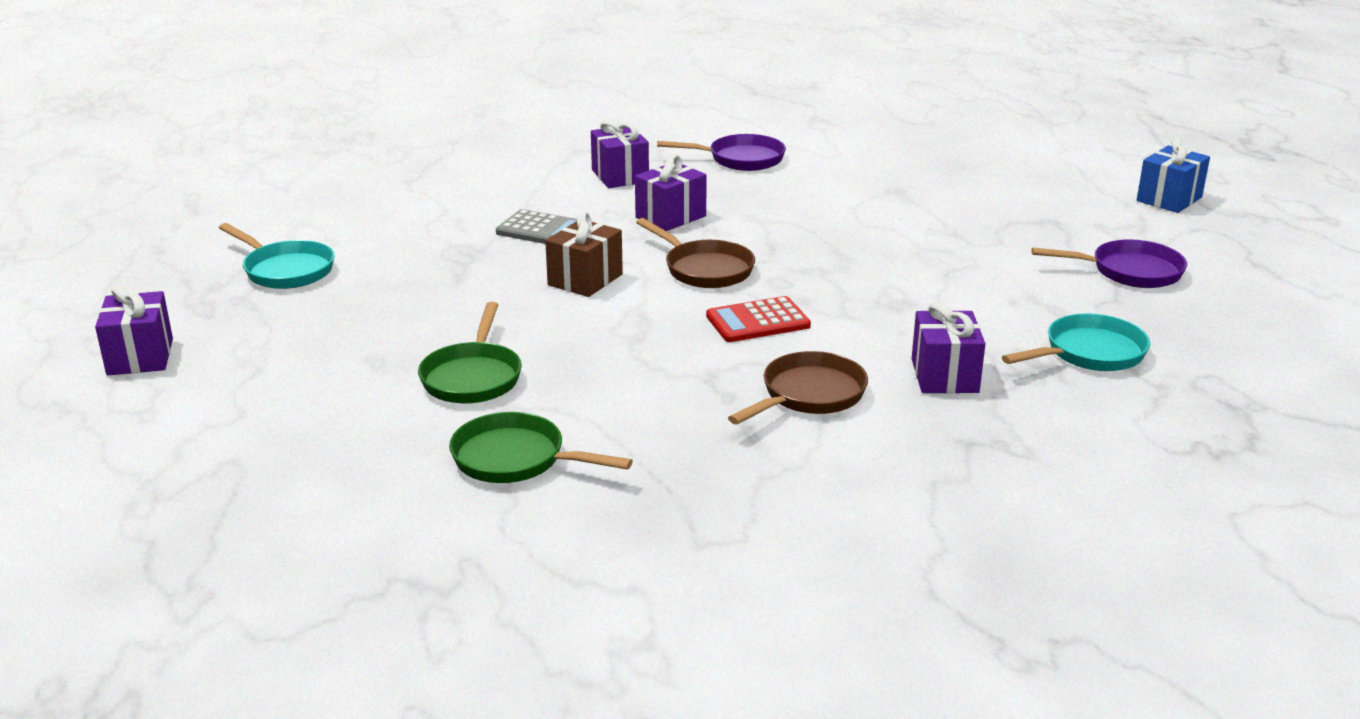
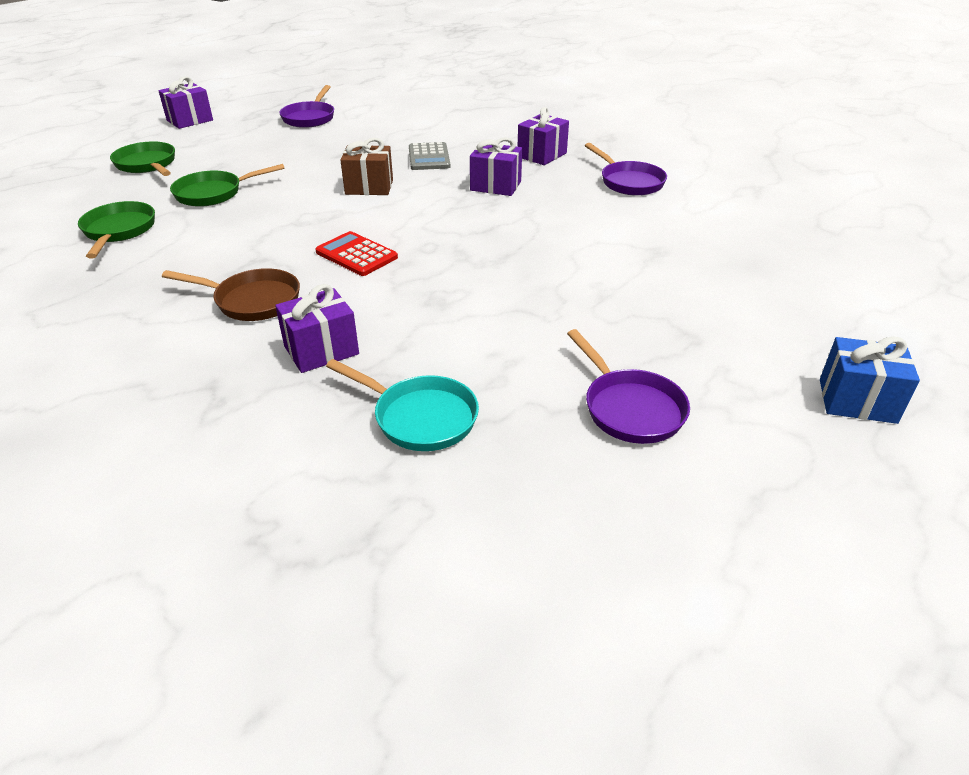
camera: 60 degrees right, 10 degrees up
(285, 270) = (310, 118): turquoise pan -> purple pan
(289, 413) = (147, 165): none -> green pan
(704, 269) = (422, 217): brown pan -> none

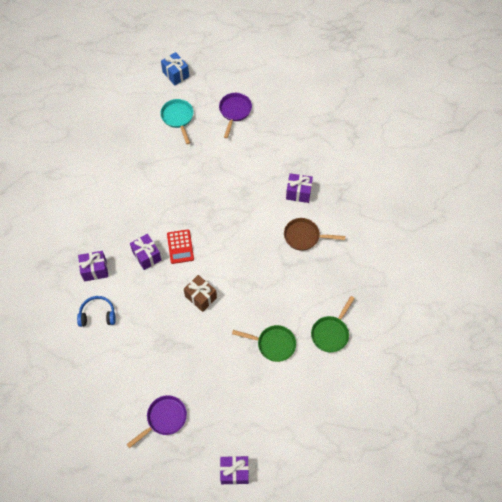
camera: 140 degrees left, 25 degrees up
(147, 165) = (289, 410): green pan -> none
(252, 301) = (304, 236): brown pan -> brown pan turned 45 degrees counterclockwise
(356, 255) = (248, 241): red calculator -> red calculator (180, 247)
(420, 417) = (291, 146): turquoise pan -> turquoise pan (178, 118)
(429, 157) = (148, 309): grey calculator -> none
(484, 136) = (97, 314): none -> blue headphones
(629, 182) = (89, 216): purple pan -> none

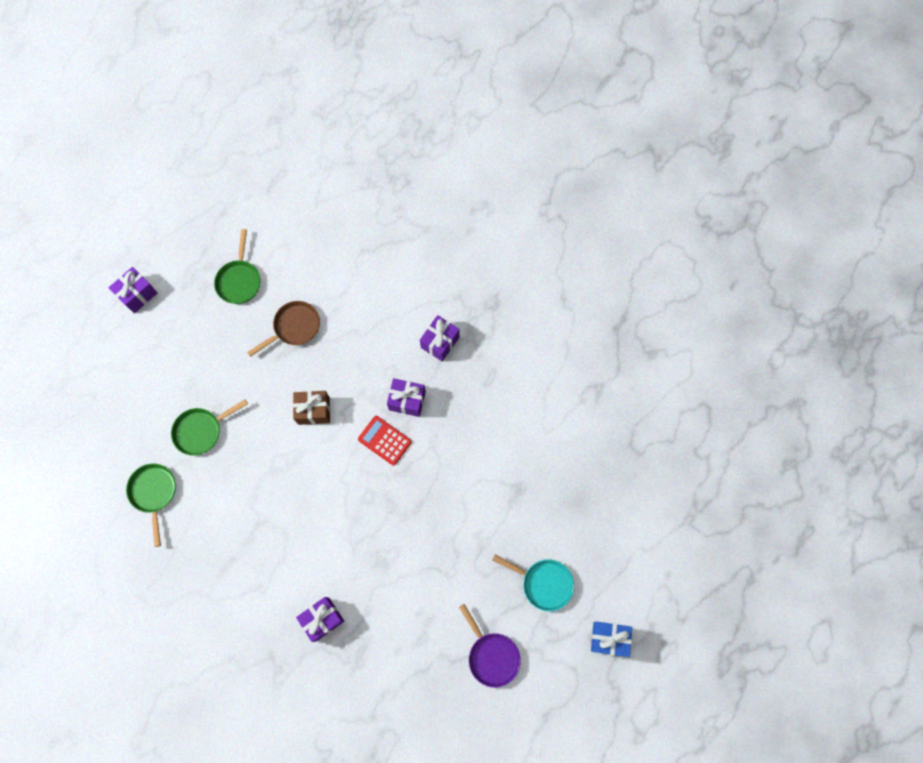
camera: 135 degrees right, 10 degrees up
(97, 314) = (391, 307): blue headphones -> none
(164, 418) = (239, 280): purple pan -> green pan
(304, 236) = (270, 572): brown pan -> brown pan (294, 327)

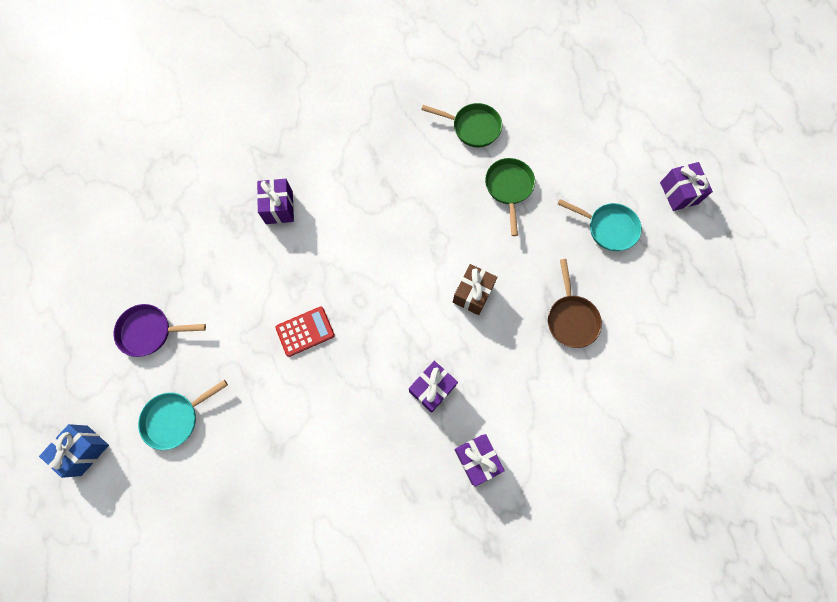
camera: 120 degrees right, 0 degrees up
(199, 335) = (608, 228): none -> turquoise pan
(239, 280) = (650, 291): green pan -> none
(384, 440) = (404, 344): red calculator -> red calculator (305, 331)

